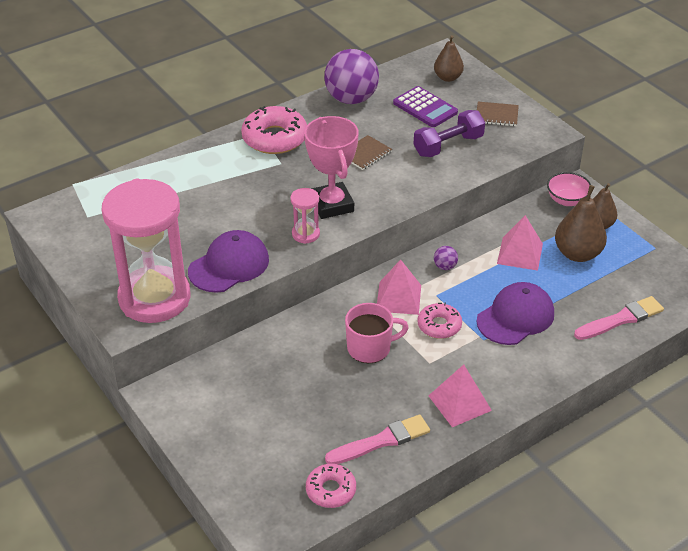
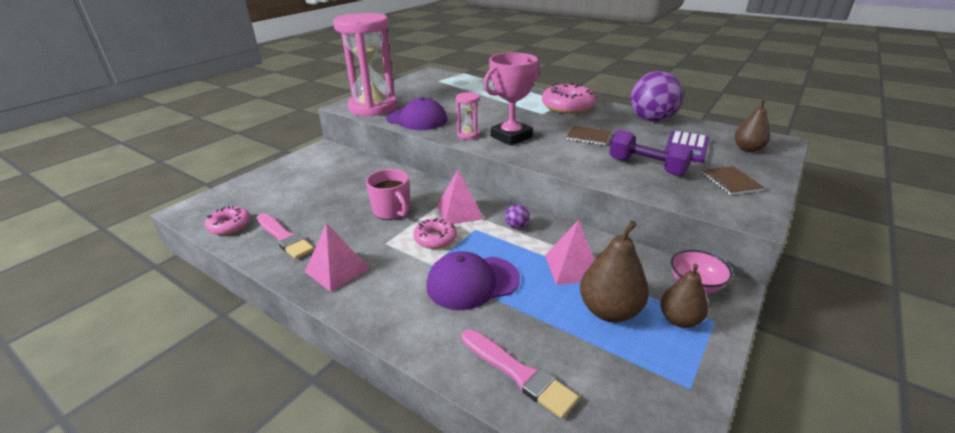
camera: 70 degrees right, 10 degrees down
(515, 317) = (472, 282): purple cap -> purple cap turned 135 degrees clockwise

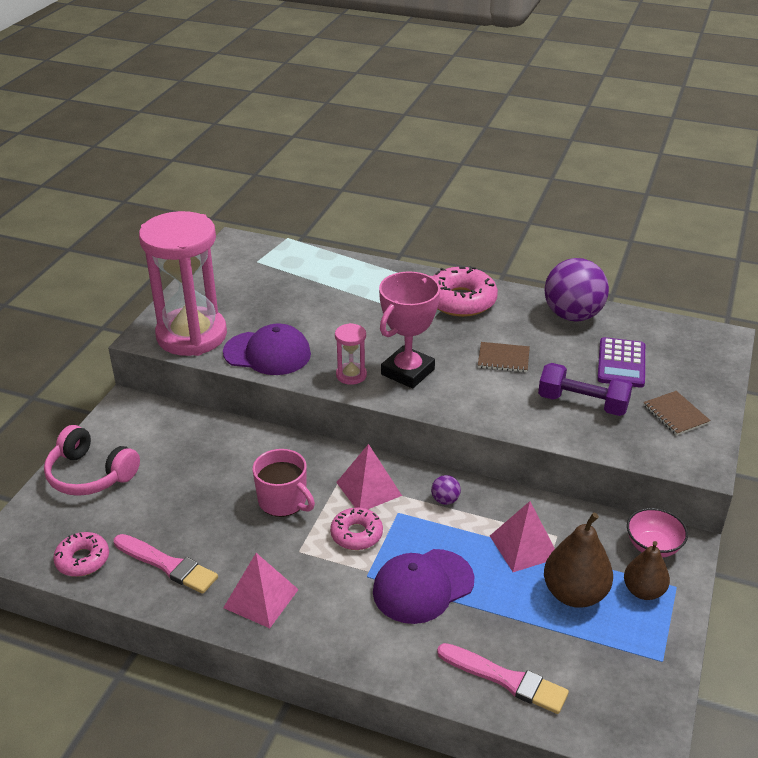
camera: 15 degrees left, 5 degrees up
(273, 180) = (90, 474): none -> pink headphones
(748, 149) = (689, 356): brown pear -> none

